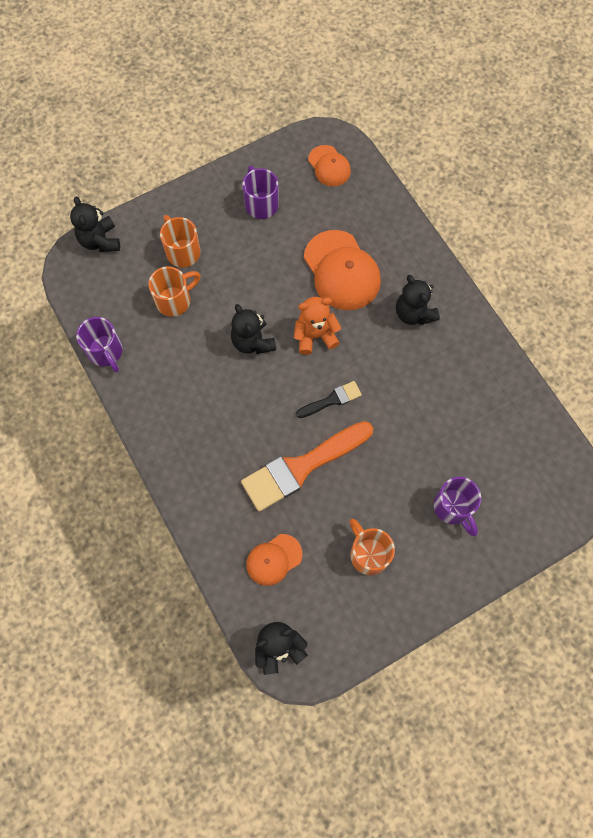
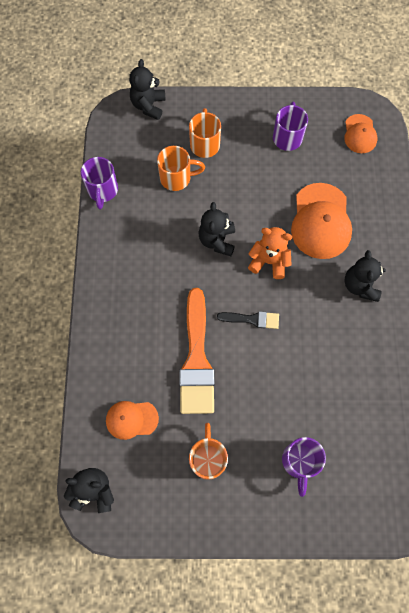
camera: 30 degrees right, 0 degrees up
(301, 467) = (196, 359): orange brush -> orange brush turned 90 degrees counterclockwise

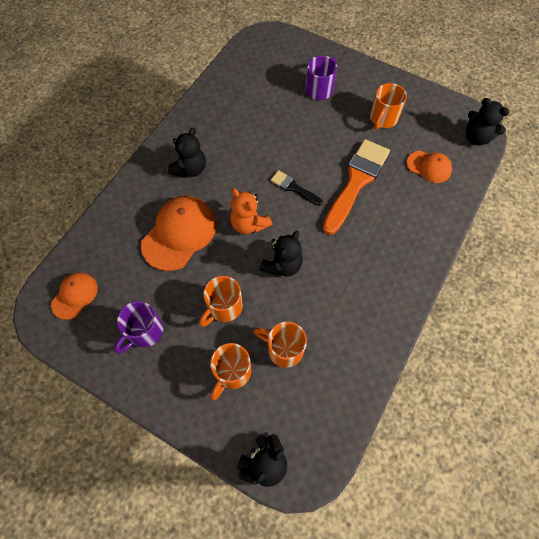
camera: 150 degrees left, 5 degrees down
(103, 191) = (368, 378): purple mug -> none
(241, 184) = (224, 307): none -> orange mug

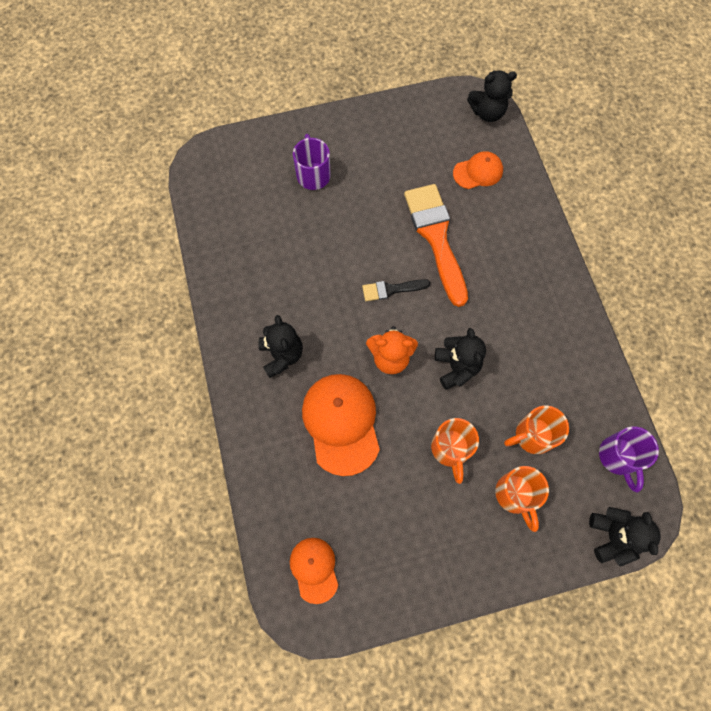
camera: 45 degrees left, 5 degrees up
(144, 332) = (411, 536): purple mug -> purple mug (618, 457)
(383, 119) = (397, 158): orange mug -> none

